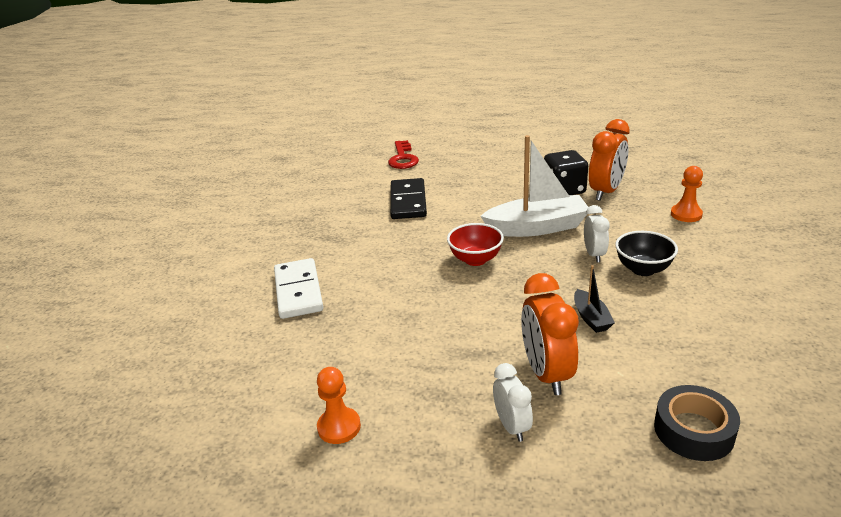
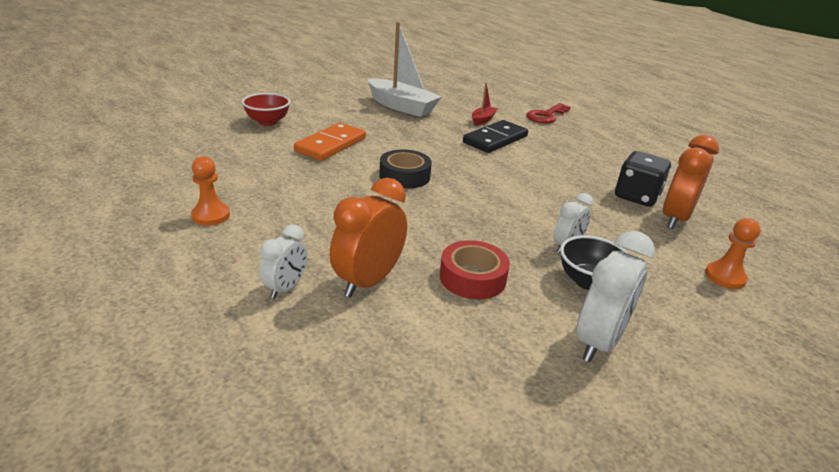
camera: 40 degrees right, 0 degrees up
(298, 291) = (331, 145): white domino -> orange domino
(367, 190) = (483, 120): none -> red boat
(475, 259) = (468, 194): red bowl -> red bowl (267, 122)
(537, 227) = (557, 204): white boat -> white boat (401, 106)
(591, 318) = (472, 278): black boat -> red tape
(606, 192) = (675, 218): orange clock -> orange clock turned 135 degrees clockwise
(693, 430) = (387, 395): black tape -> black tape (404, 176)
(709, 302) = (598, 341): none -> white clock

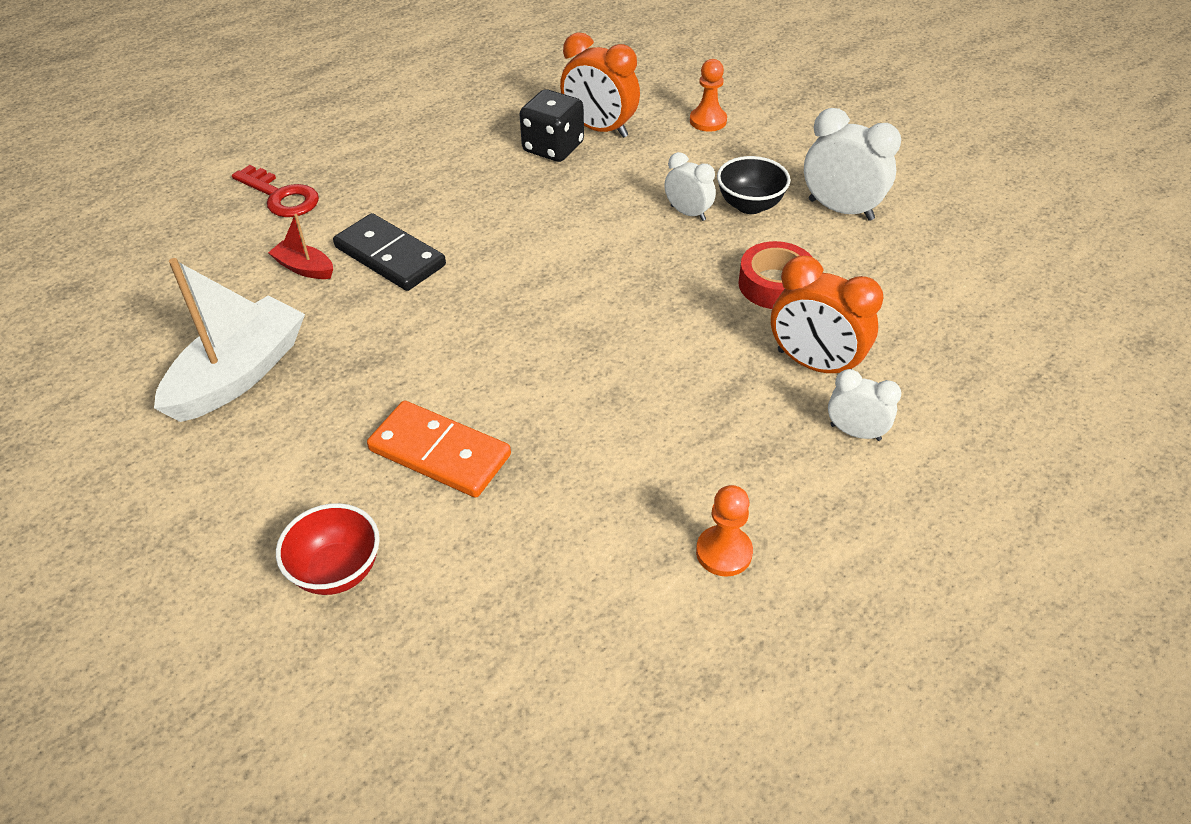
camera: 90 degrees left, 15 degrees up
(404, 176) = (543, 351): black tape -> none

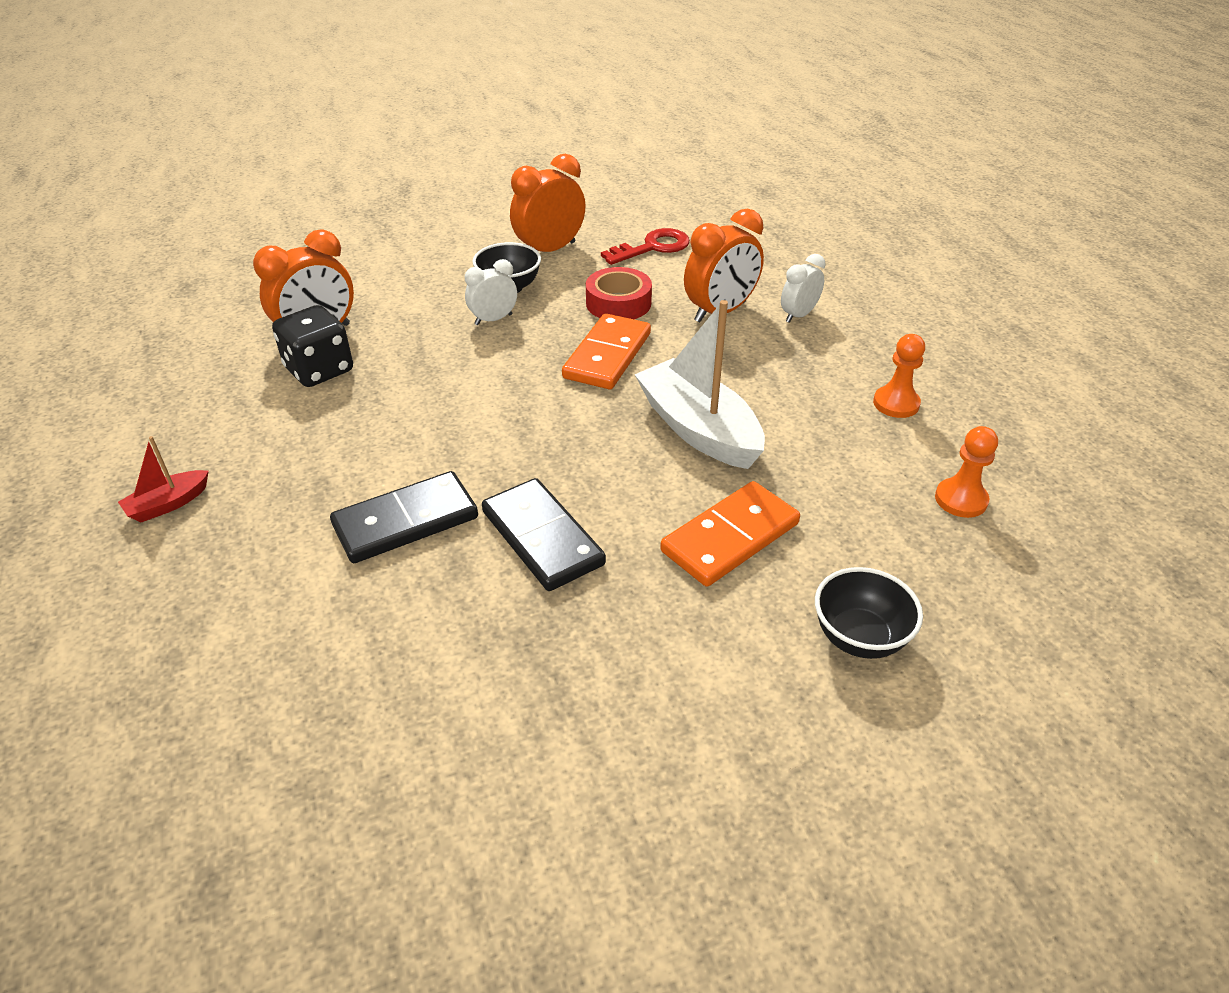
camera: 70 degrees left, 5 degrees down
(239, 374) = (529, 686): white boat -> white boat (698, 429)
(281, 196) = (201, 602): red key -> red key (652, 247)
(304, 268) = (371, 598): red boat -> red boat (168, 504)
(337, 571) = (859, 637): red bowl -> black bowl
(397, 334) = (542, 538): none -> black domino
(675, 302) = (607, 356): none -> orange domino
(708, 121) = (369, 275): orange pawn -> orange pawn (961, 500)
(841, 209) = (549, 250): white clock -> orange clock

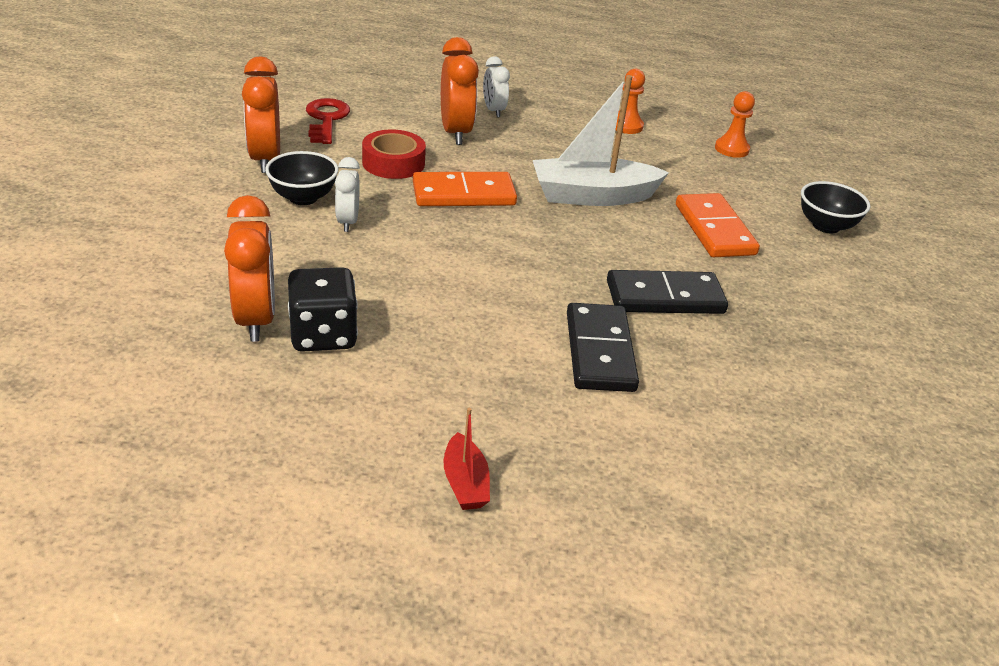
camera: 65 degrees left, 5 degrees down
(607, 356) = (463, 194): orange domino -> orange domino turned 60 degrees counterclockwise

